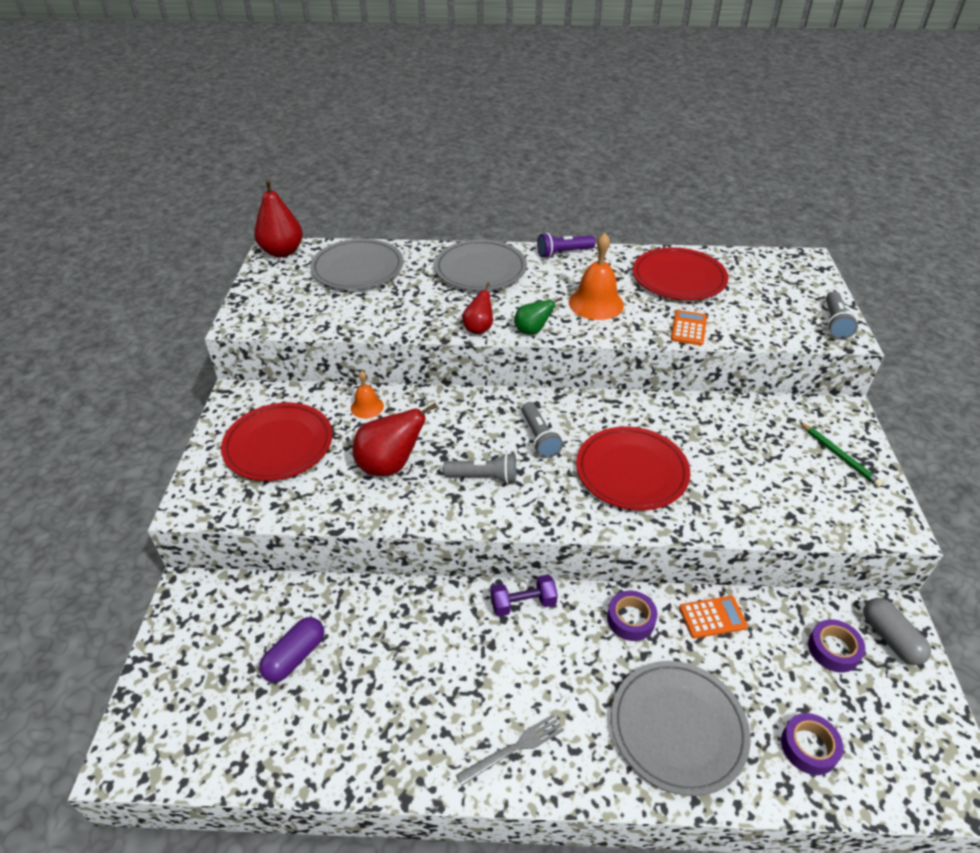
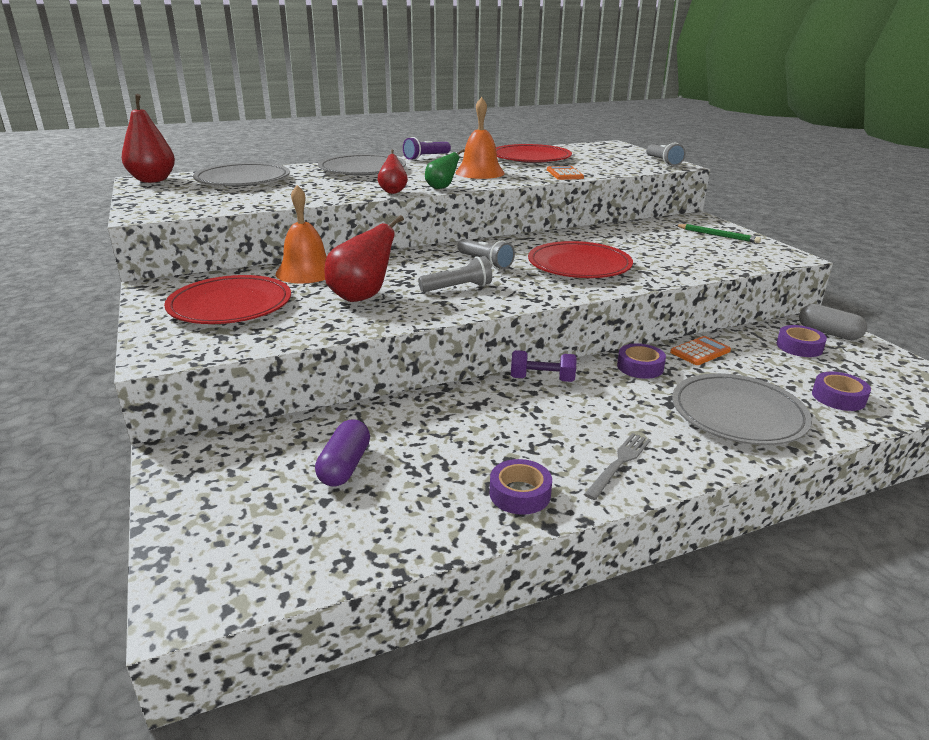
camera: 25 degrees left, 15 degrees down
(367, 407) = (306, 272): orange bell -> orange bell, size x1.75
(406, 749) = (520, 494): none -> purple tape
(523, 603) = (542, 379): purple dumbbell -> purple dumbbell turned 45 degrees clockwise

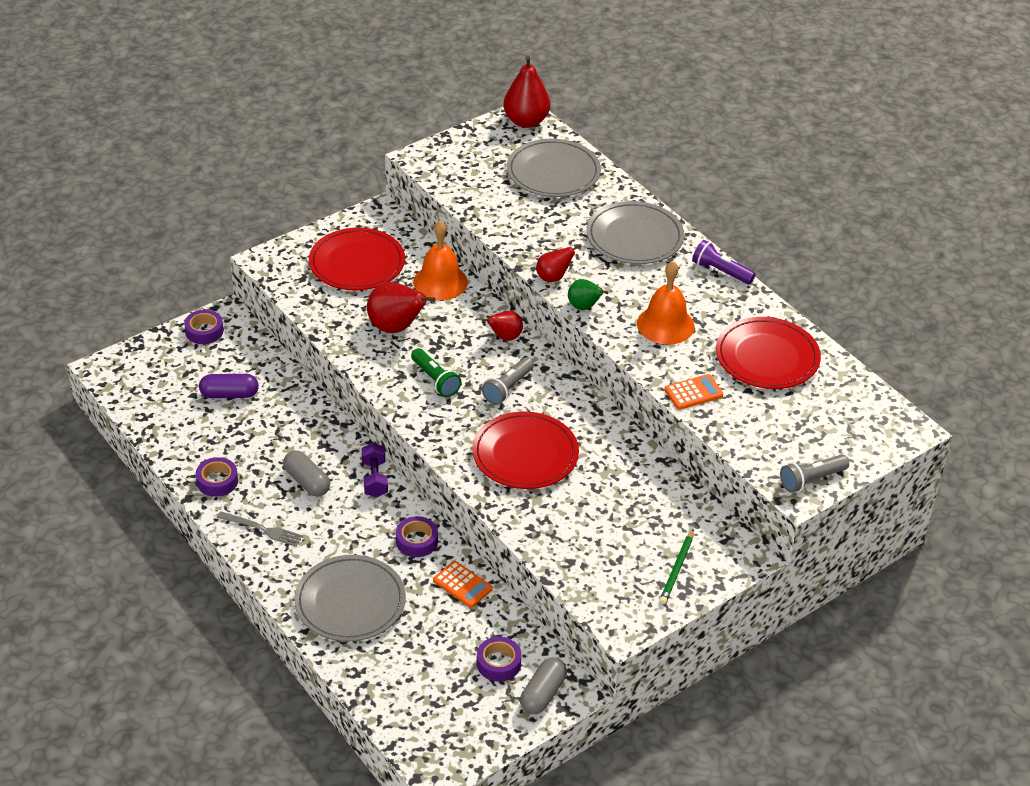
camera: 75 degrees right, 15 degrees up
(412, 256) = (505, 337): none -> red pear
(458, 288) = (435, 380): grey flashlight -> green flashlight
(537, 422) = (307, 482): none -> grey capsule
(838, 397) = (397, 675): purple tape -> purple tape (204, 331)

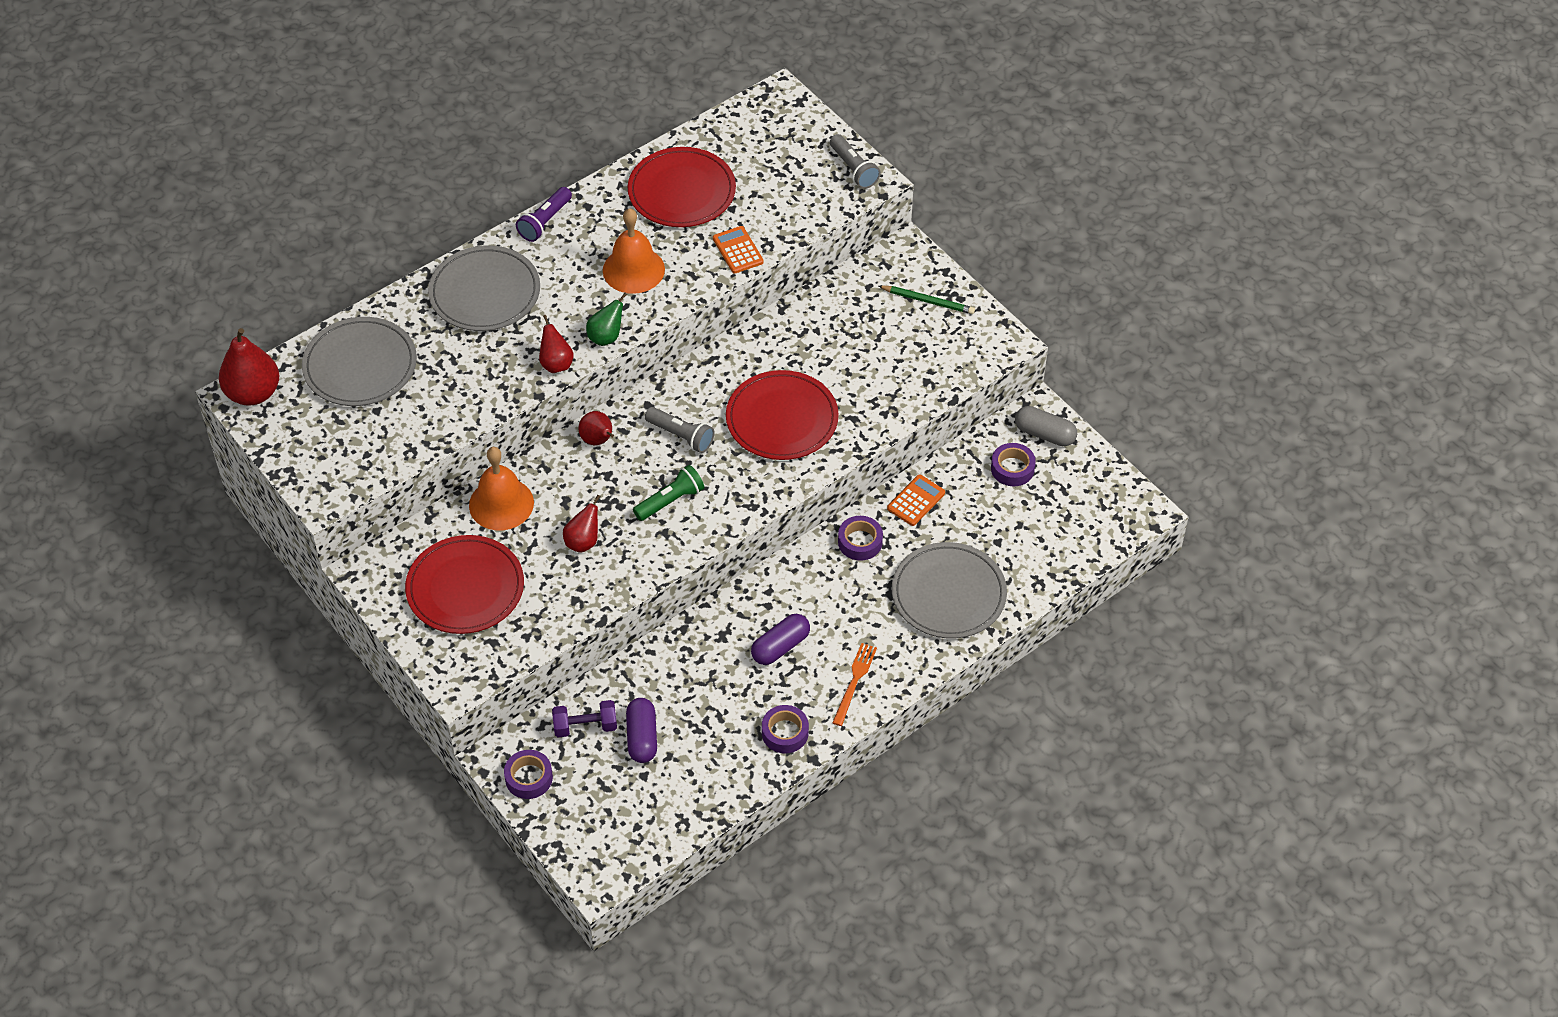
camera: 90 degrees left, 10 degrees up
(262, 529) = (854, 681): grey fork -> orange fork
(307, 482) = (780, 647): grey capsule -> purple capsule
(375, 479) = (772, 584): purple dumbbell -> purple dumbbell (585, 726)
(396, 328) = (583, 542): red pear -> red pear, size x0.59

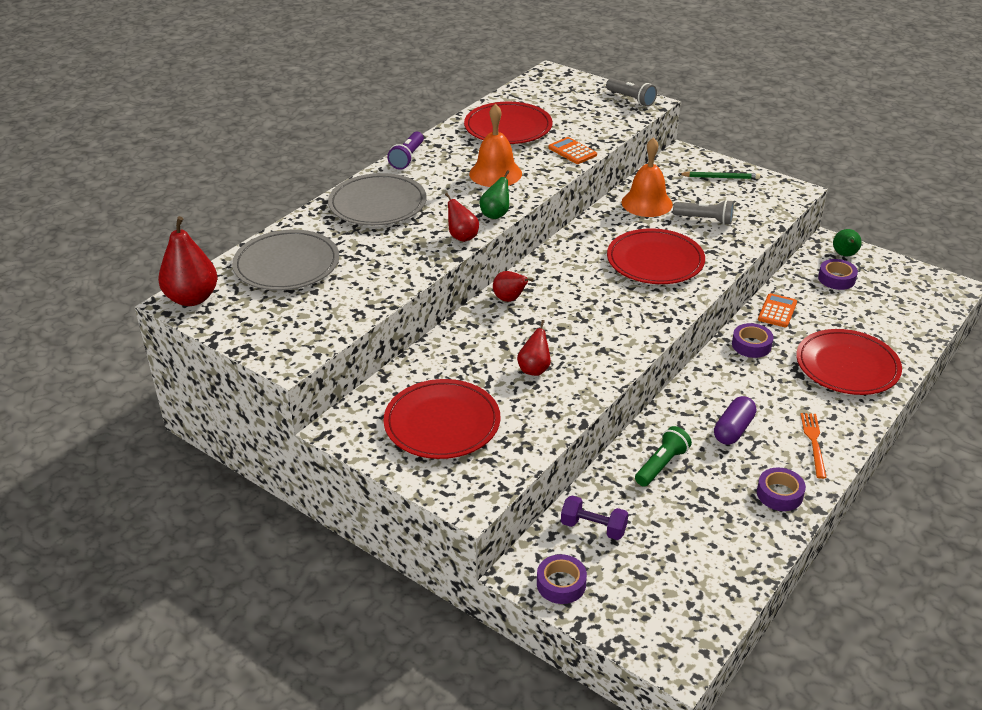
camera: 15 degrees left, 15 degrees down
(501, 504) = (446, 356): orange bell -> orange bell (647, 203)
(585, 726) = (593, 528): purple dumbbell -> purple dumbbell turned 45 degrees clockwise
(642, 737) = (651, 525): purple capsule -> none
(670, 501) = (595, 328): green flashlight -> green flashlight (661, 465)
(681, 436) = (579, 284): grey flashlight -> grey flashlight (705, 219)
(948, 594) = (847, 366): grey plate -> red plate
(1044, 434) = (844, 255): grey capsule -> green pear

